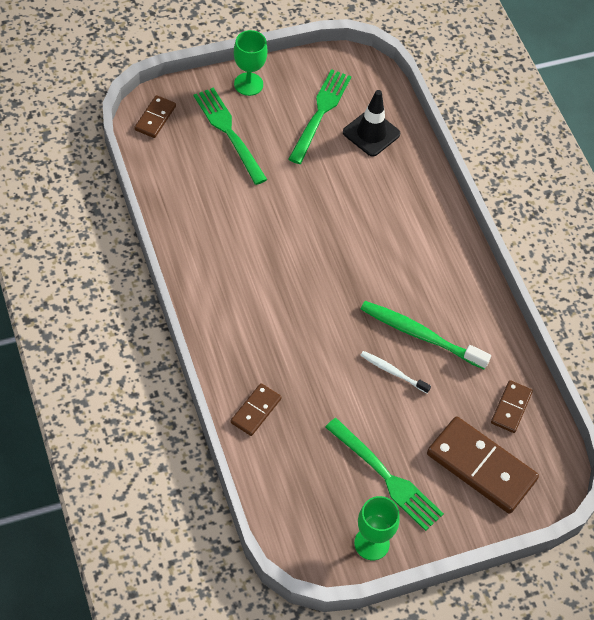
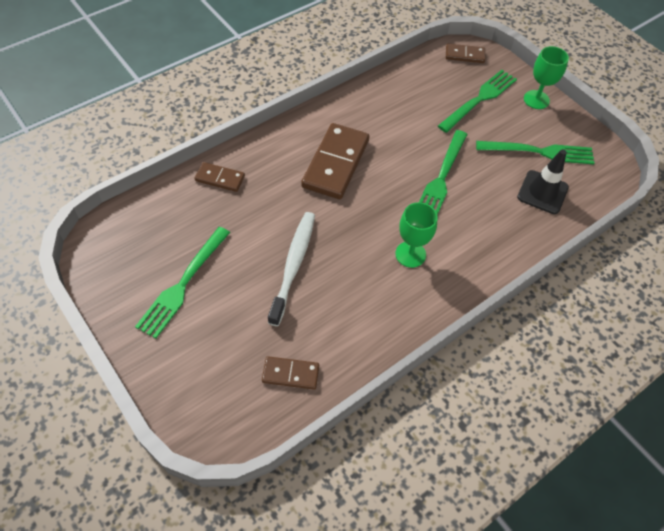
camera: 75 degrees right, 0 degrees up
(325, 208) = (441, 178): none -> green fork
(371, 543) = (113, 288): green goblet -> green goblet (410, 254)
(393, 372) = (293, 265): white toothbrush -> white toothbrush, size x1.81
(420, 335) = (341, 278): green toothbrush -> none
(481, 467) = (215, 360): brown domino -> brown domino (336, 163)

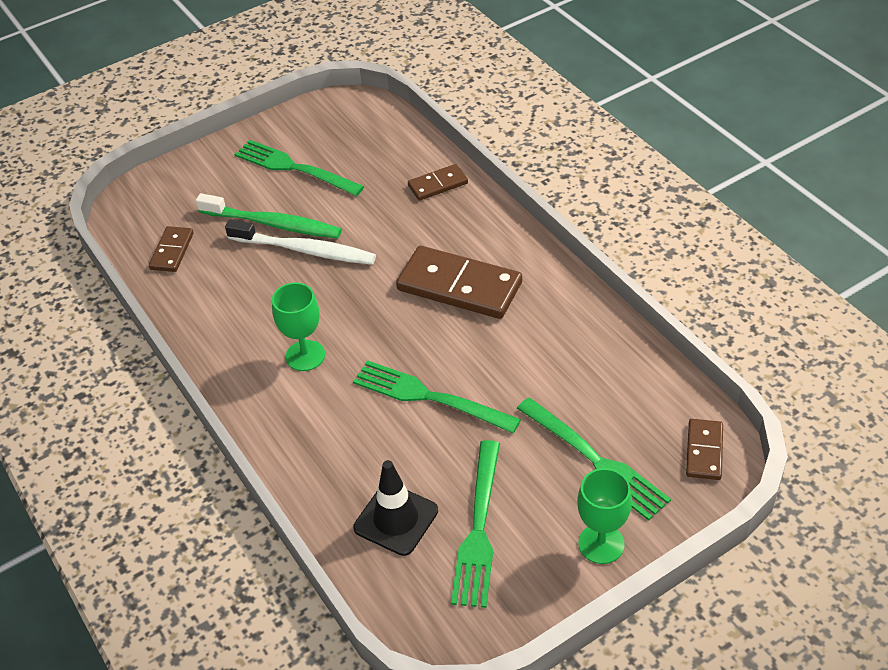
camera: 100 degrees right, 10 degrees down
(220, 178) = (438, 184): brown domino -> brown domino turned 45 degrees clockwise
(259, 293) = (273, 224): none -> green toothbrush

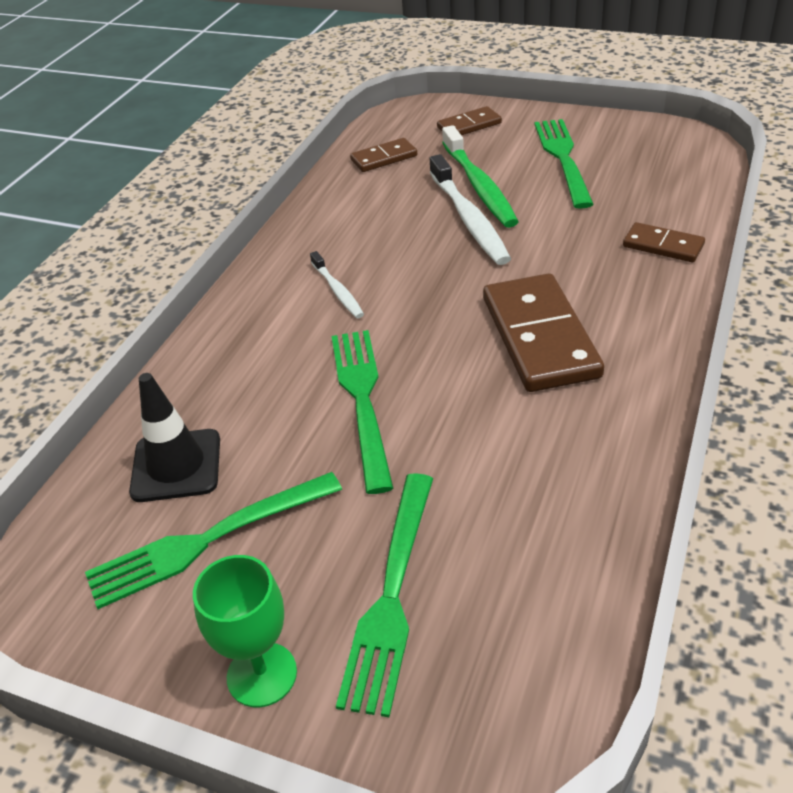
camera: 55 degrees right, 5 degrees down
(305, 355) = (337, 291): green goblet -> white toothbrush
(704, 451) = (508, 712): brown domino -> brown domino (469, 125)

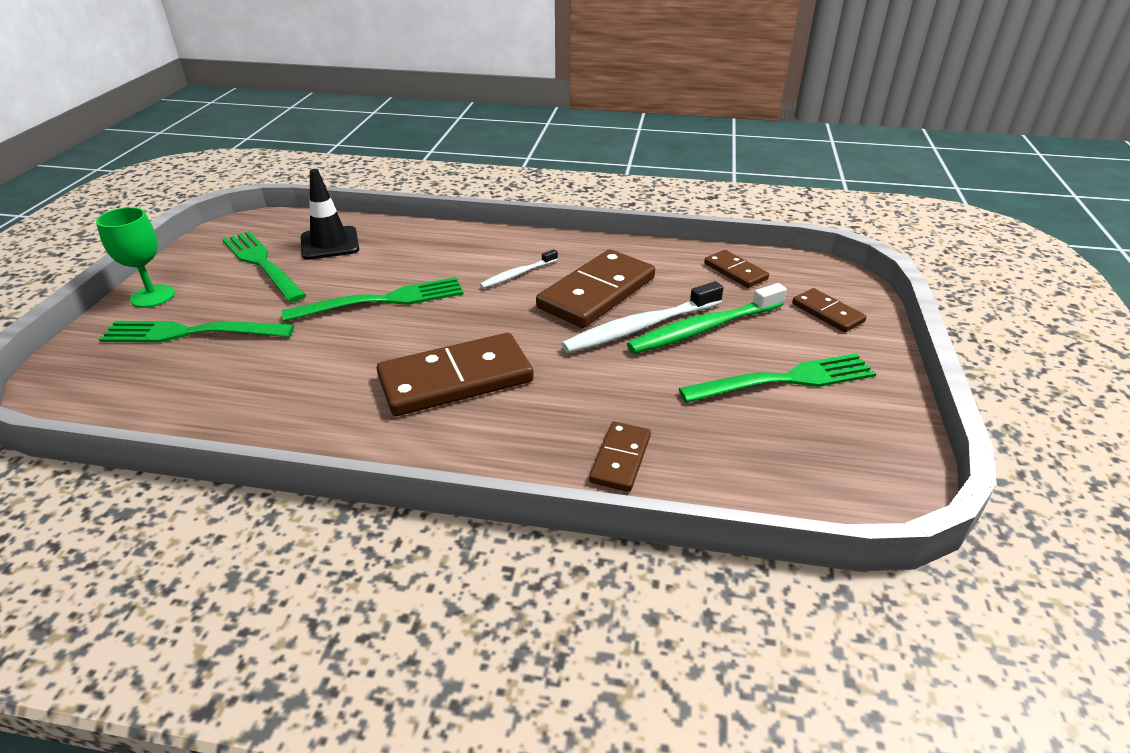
camera: 75 degrees right, 5 degrees down
(397, 239) = (597, 293): none -> brown domino

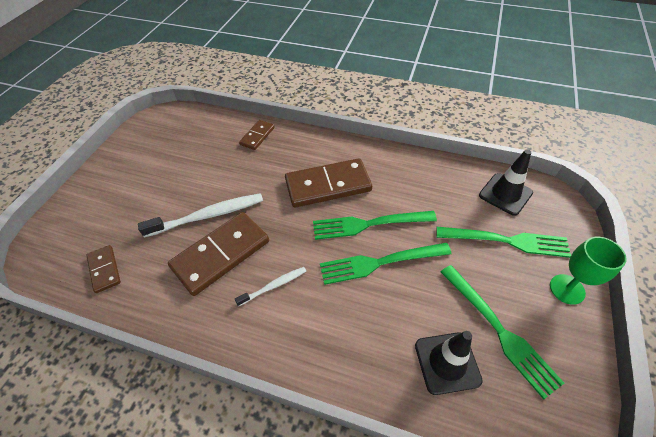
camera: 170 degrees left, 15 degrees up
(141, 390) = (505, 194): none -> black traffic cone
(704, 328) = (169, 210): green toothbrush -> none
(784, 380) = (154, 169): green fork -> green fork (369, 224)
(827, 313) = (82, 217): brown domino -> none

